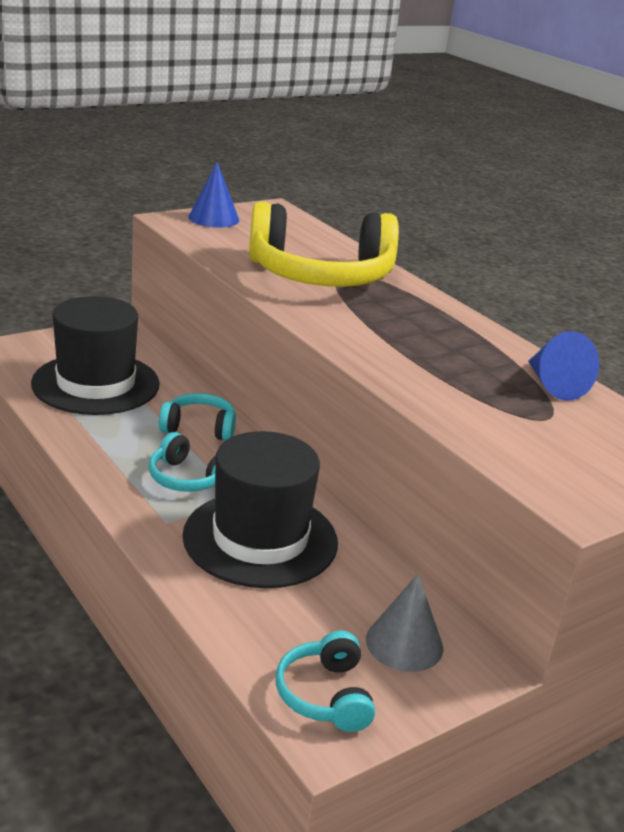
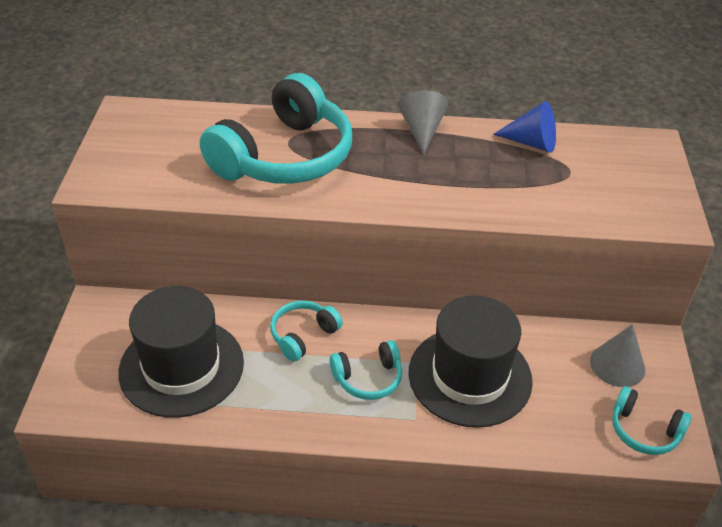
camera: 50 degrees left, 15 degrees up
(213, 218) = (114, 157): blue cone -> none
(320, 276) = (284, 156): yellow headphones -> turquoise headphones
(466, 325) = (422, 130): none -> grey cone

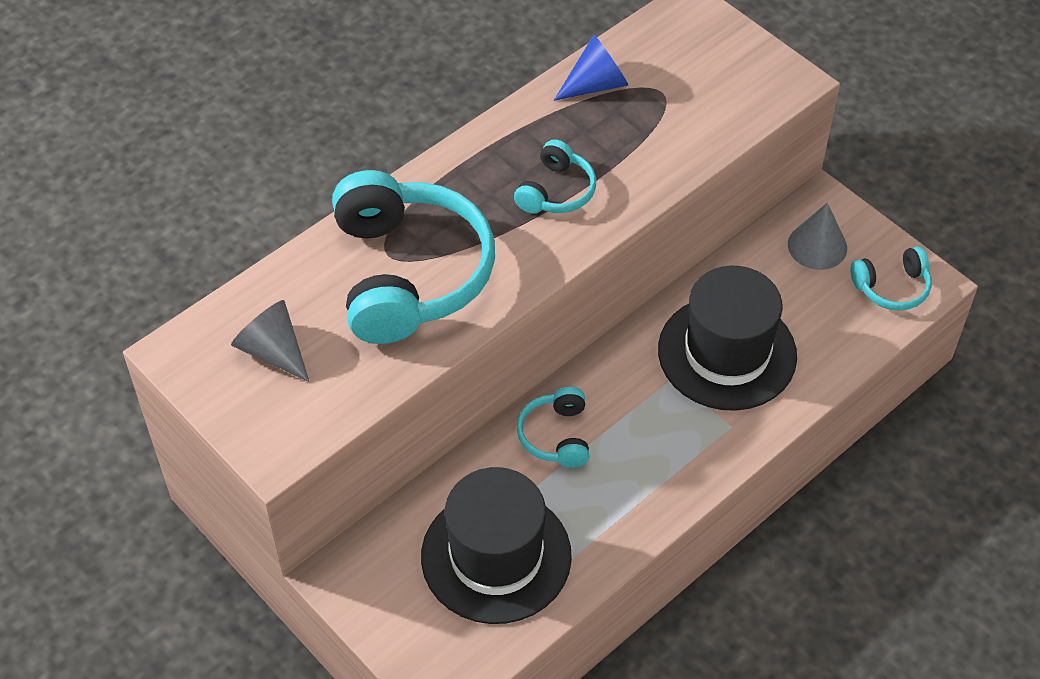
camera: 45 degrees left, 10 degrees up
(368, 378) = (655, 425): turquoise headphones -> turquoise headphones (556, 191)
(422, 130) = (489, 145): grey cone -> grey cone (273, 351)

